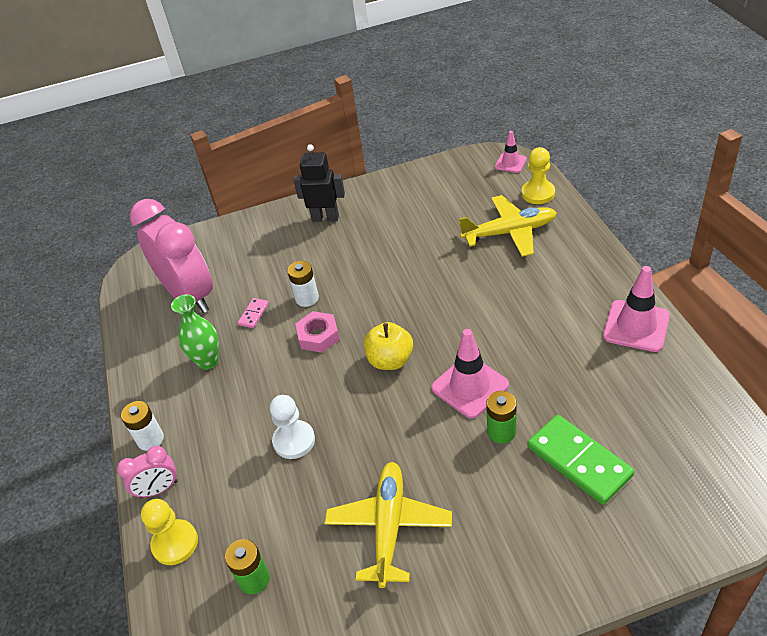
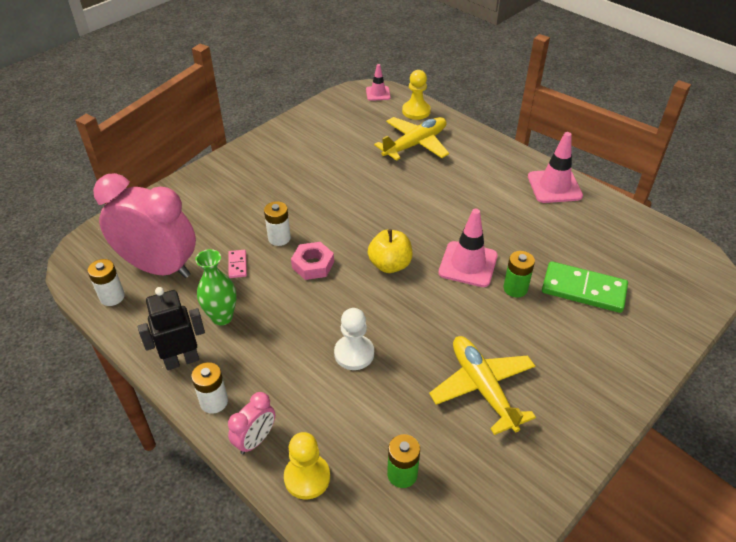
camera: 35 degrees left, 0 degrees up
(138, 311) = (112, 297): none -> white battery
(325, 218) = (247, 169): black robot -> black robot (182, 360)

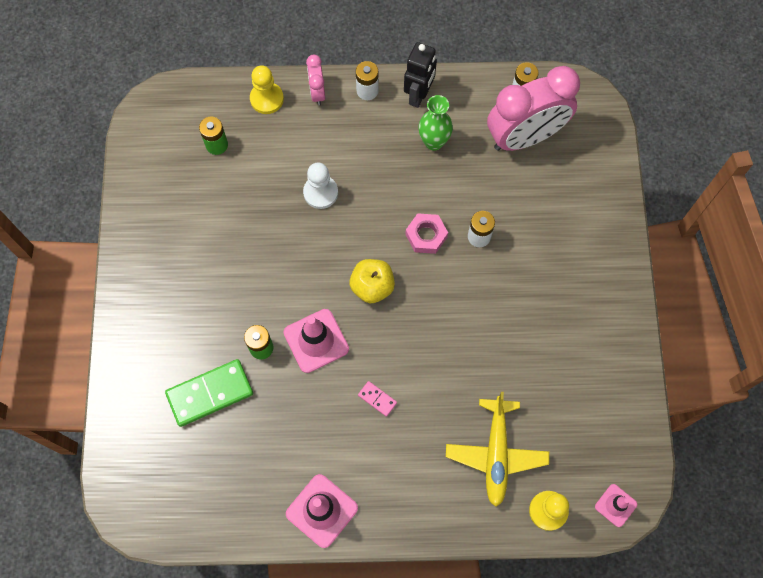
camera: 135 degrees right, 25 degrees up
(237, 265) = (477, 187): pink domino -> pink domino (377, 399)
(482, 387) = (217, 240): yellow plane -> none

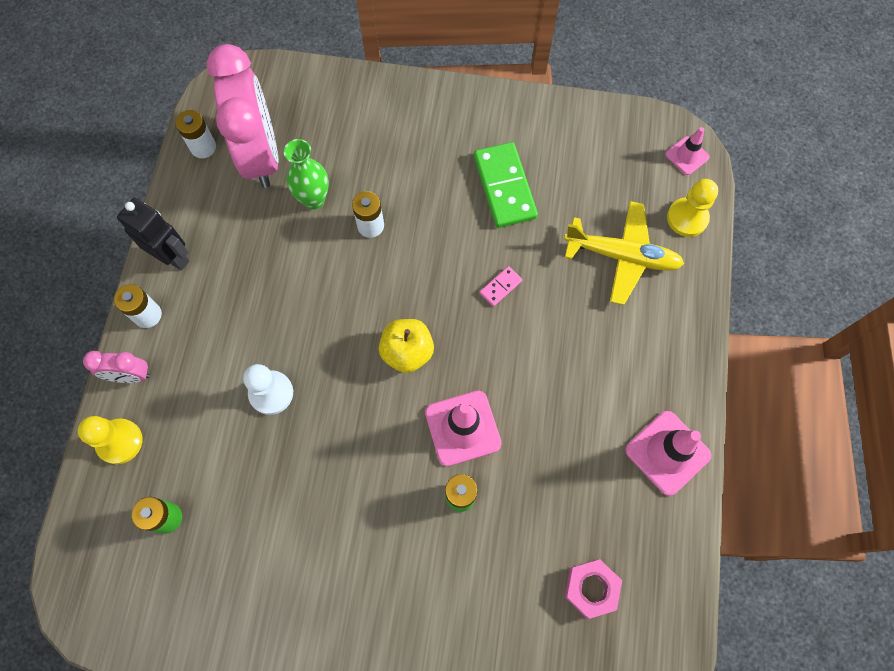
camera: 80 degrees left, 0 degrees up
(210, 393) = (509, 570): green domino -> green domino (504, 187)
(377, 399) = (544, 369): pink domino -> pink domino (500, 287)
(426, 235) = (356, 281): pink nut -> pink nut (591, 588)
(433, 142) = (239, 251): green vase -> green vase (314, 199)

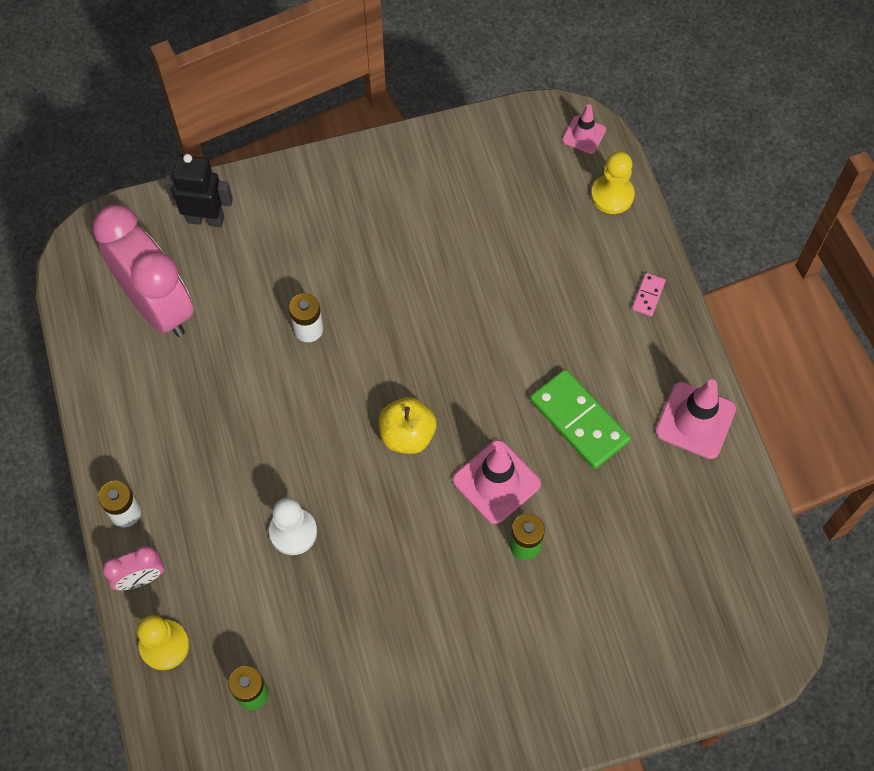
camera: 25 degrees left, 5 degrees down
(173, 257) = (120, 445): black robot -> black robot (206, 219)
(203, 147) = (92, 322): white battery -> none
(314, 199) = (237, 327): green vase -> none
(500, 287) = (466, 334): pink domino -> pink domino (648, 295)
(504, 187) = (422, 237): green domino -> green domino (578, 421)
(591, 588) = (684, 571): pink nut -> none
(622, 256) = (568, 256): yellow plane -> none

